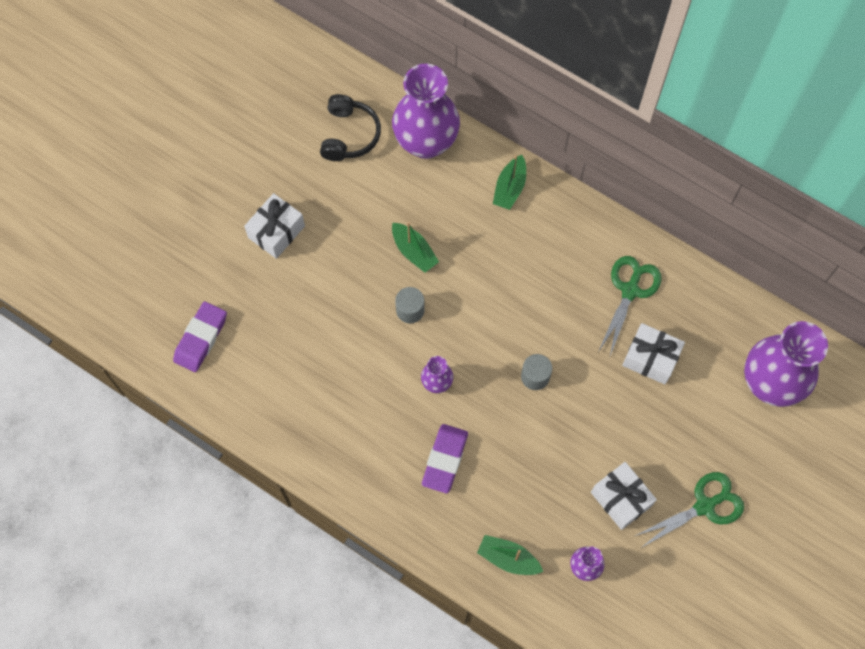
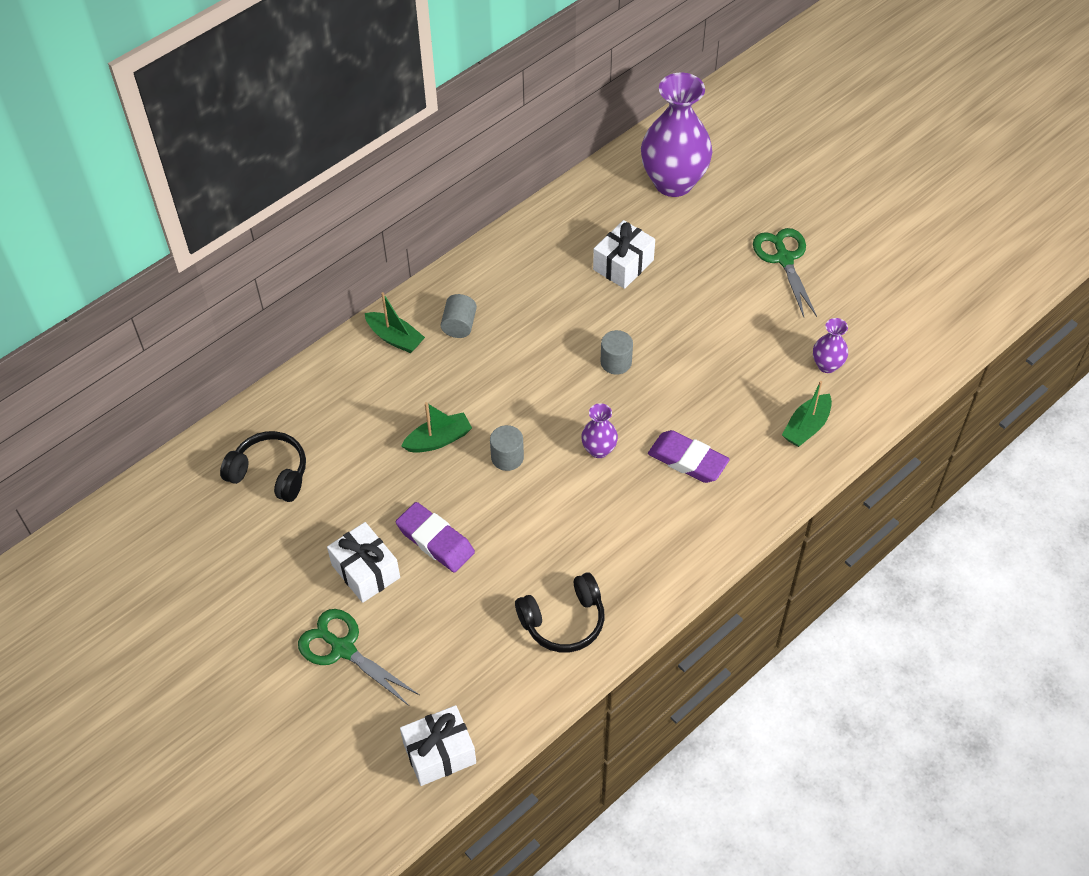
camera: 75 degrees left, 15 degrees down
(201, 338) = (476, 678): purple eraser -> purple eraser (435, 540)
(264, 392) = (564, 621): none -> black headphones
(426, 142) = (310, 402): purple vase -> none
(538, 235) = (459, 325): none -> grey cylinder
(621, 499) = (763, 321): white gift -> white gift (439, 753)
(630, 290) = (546, 264): green scissors -> green scissors (343, 649)

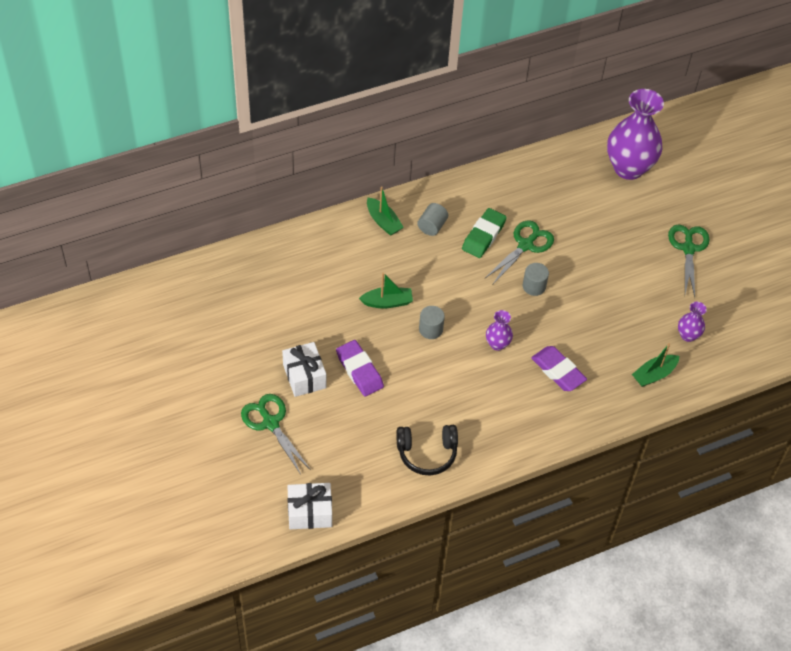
camera: 15 degrees right, 0 degrees up
(270, 473) = (263, 289): black headphones -> none
(529, 318) = (483, 236): none -> green eraser
(585, 314) = (525, 245): none -> green scissors
(623, 265) = (567, 218): white gift -> none

